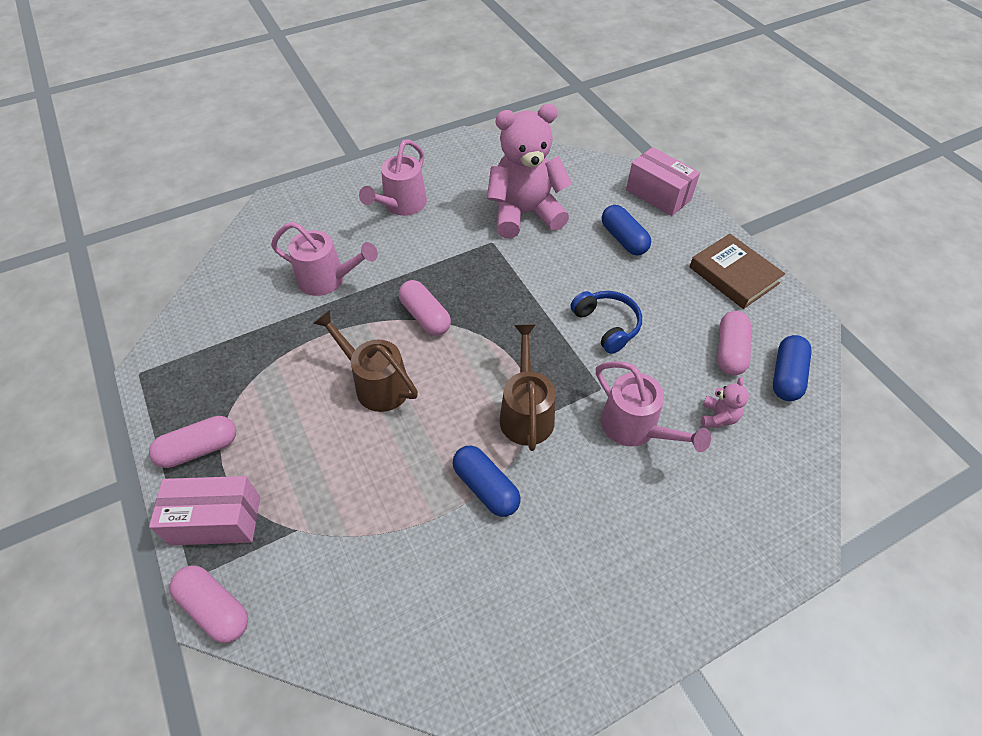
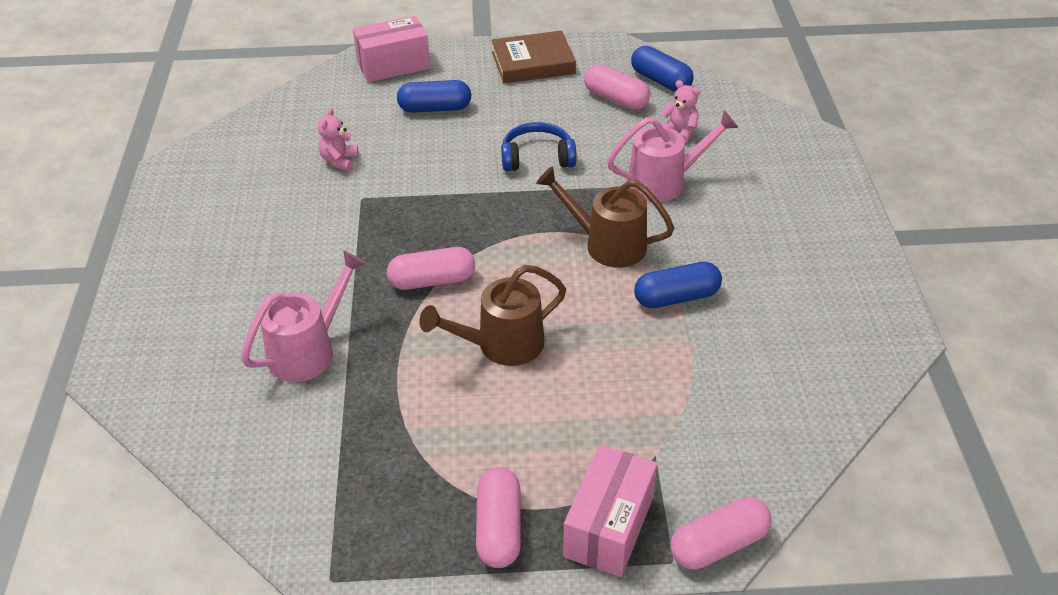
camera: 65 degrees left, 10 degrees down
(401, 205) = (235, 253): pink watering can -> none
(524, 214) = (339, 161): pink teddy bear -> pink teddy bear, size x0.40

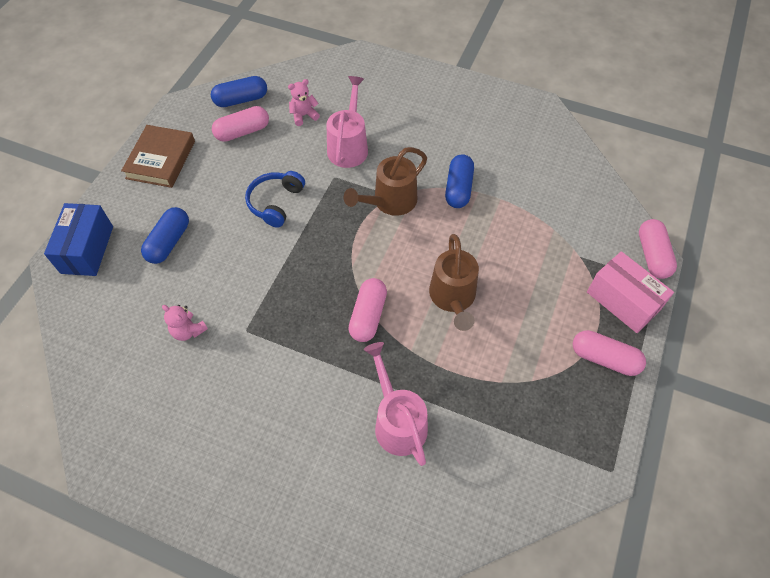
camera: 65 degrees left, 15 degrees up
(393, 65) = (87, 249): pink box -> blue box

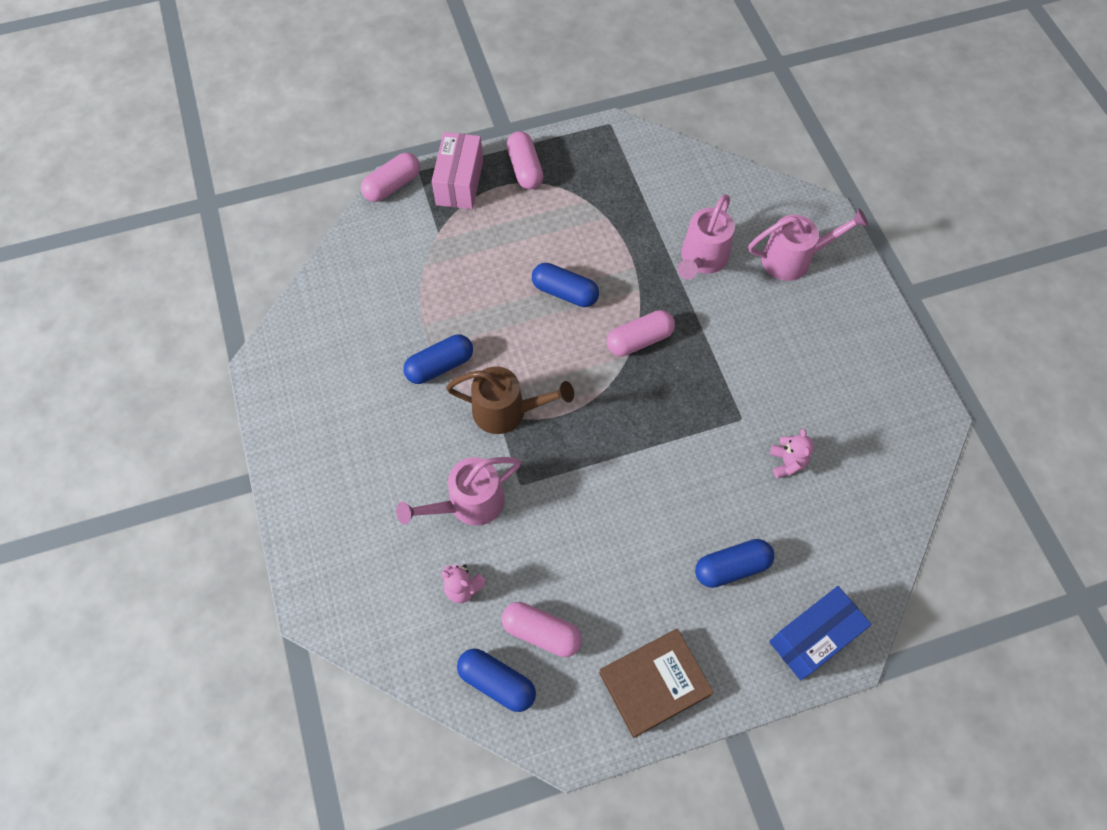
camera: 130 degrees left, 5 degrees up
(275, 202) = (599, 512): blue headphones -> none
(330, 501) = (794, 259): none -> pink watering can
(453, 298) = (565, 292): brown watering can -> blue capsule

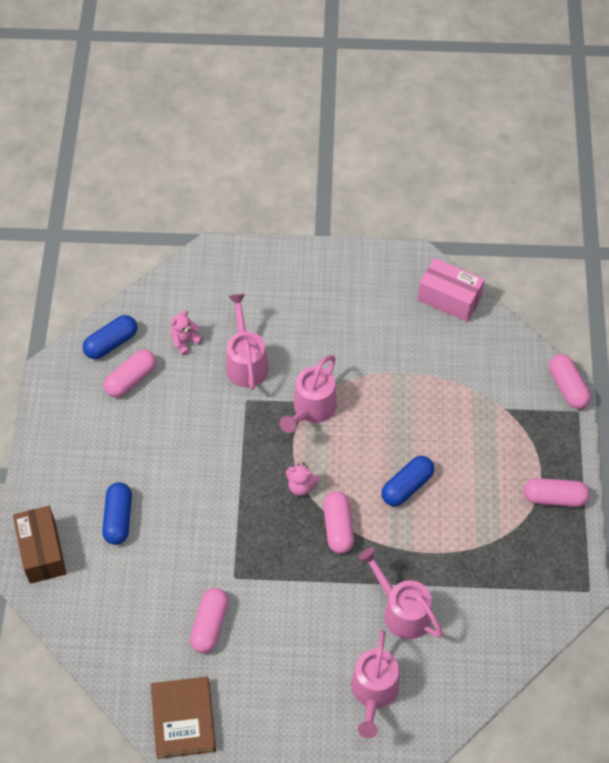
camera: 110 degrees right, 5 degrees down
(440, 366) = (370, 375): blue capsule -> none
(459, 183) = (554, 440): pink box -> pink box (449, 299)
(508, 411) = (311, 410): brown watering can -> pink watering can
(654, 684) = (63, 436): brown book -> brown book (183, 719)
(787, 462) = (182, 595): pink teddy bear -> pink teddy bear (301, 486)
(804, 423) = (210, 625): none -> pink capsule
(813, 638) = (42, 552): blue box -> brown box

